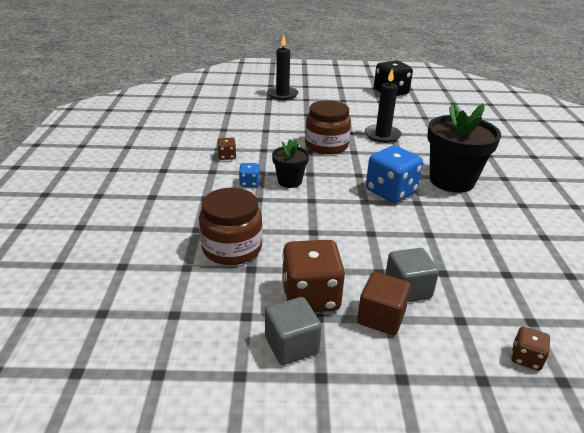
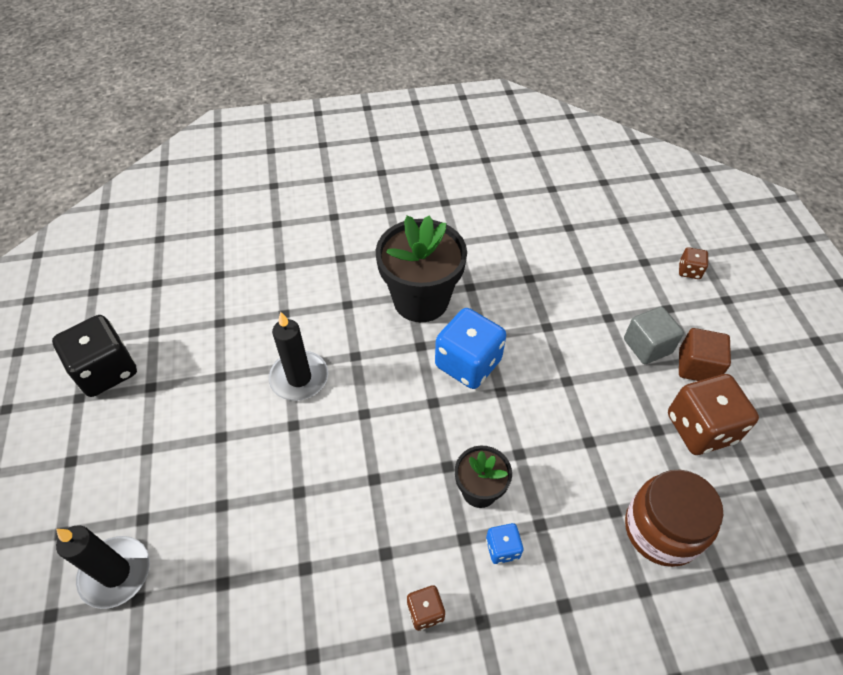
camera: 100 degrees left, 20 degrees up
(291, 345) = (770, 435): grey cube -> none
(326, 145) = (350, 454): brown jar -> none

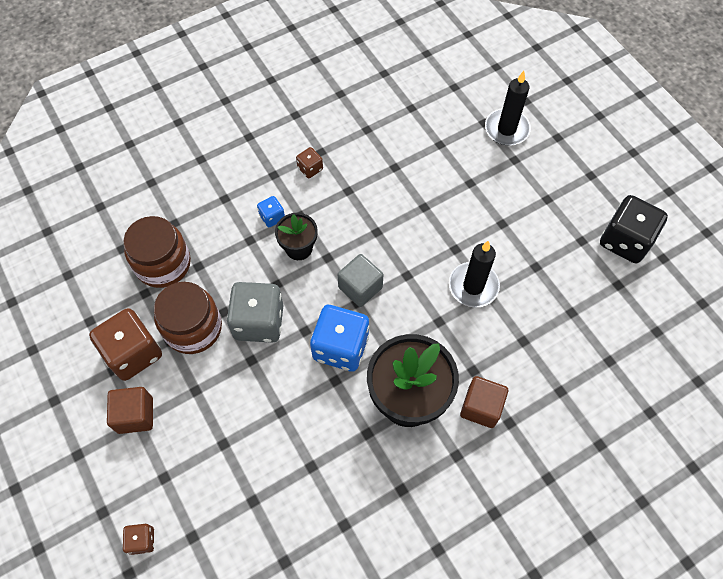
camera: 160 degrees right, 10 degrees up
(358, 275) = (481, 407): none -> brown cube
(550, 416) = (259, 322): none -> grey dice
(628, 434) = (193, 328): none -> brown jar
(647, 346) = (182, 422): grey cube -> grey cube (360, 287)

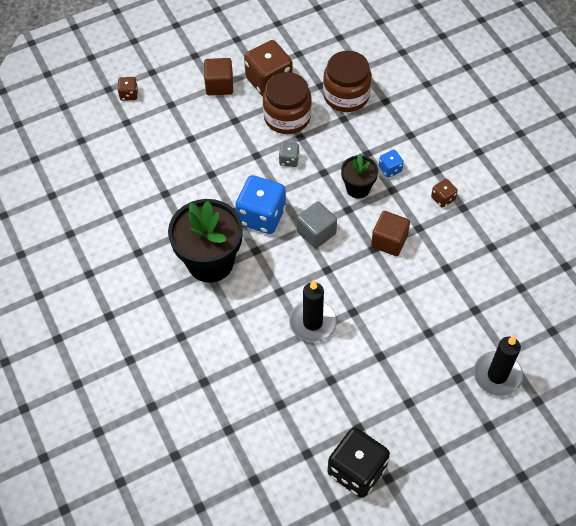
camera: 95 degrees right, 5 degrees down
(259, 322) = (289, 160): grey dice -> grey dice, size x0.48
(481, 407) = (197, 316): brown cube -> brown cube (389, 241)

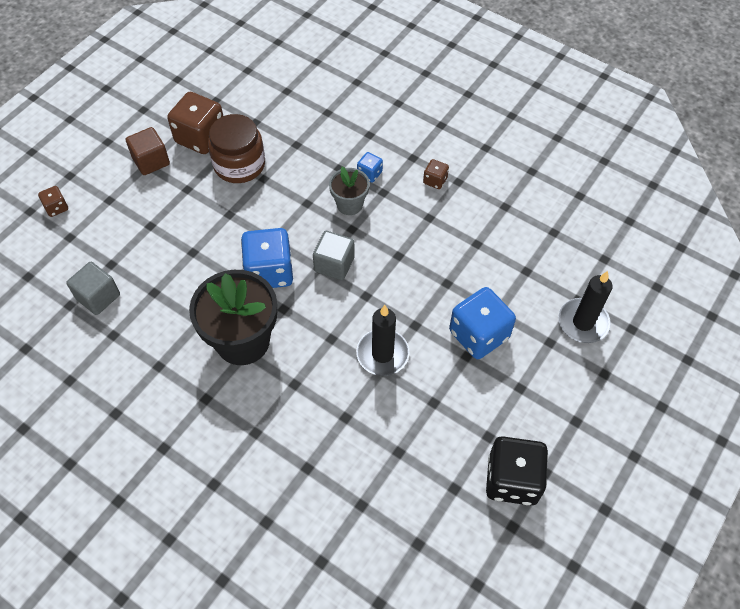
camera: 30 degrees left, 0 degrees up
(122, 179) = (98, 297): none -> grey cube
(289, 160) = (265, 205): grey dice -> none
(346, 95) = (286, 122): brown jar -> none
(358, 188) = (349, 204): black flower pot -> grey flower pot
(389, 241) = (409, 242): brown cube -> none
(400, 344) = (478, 335): none -> blue dice

